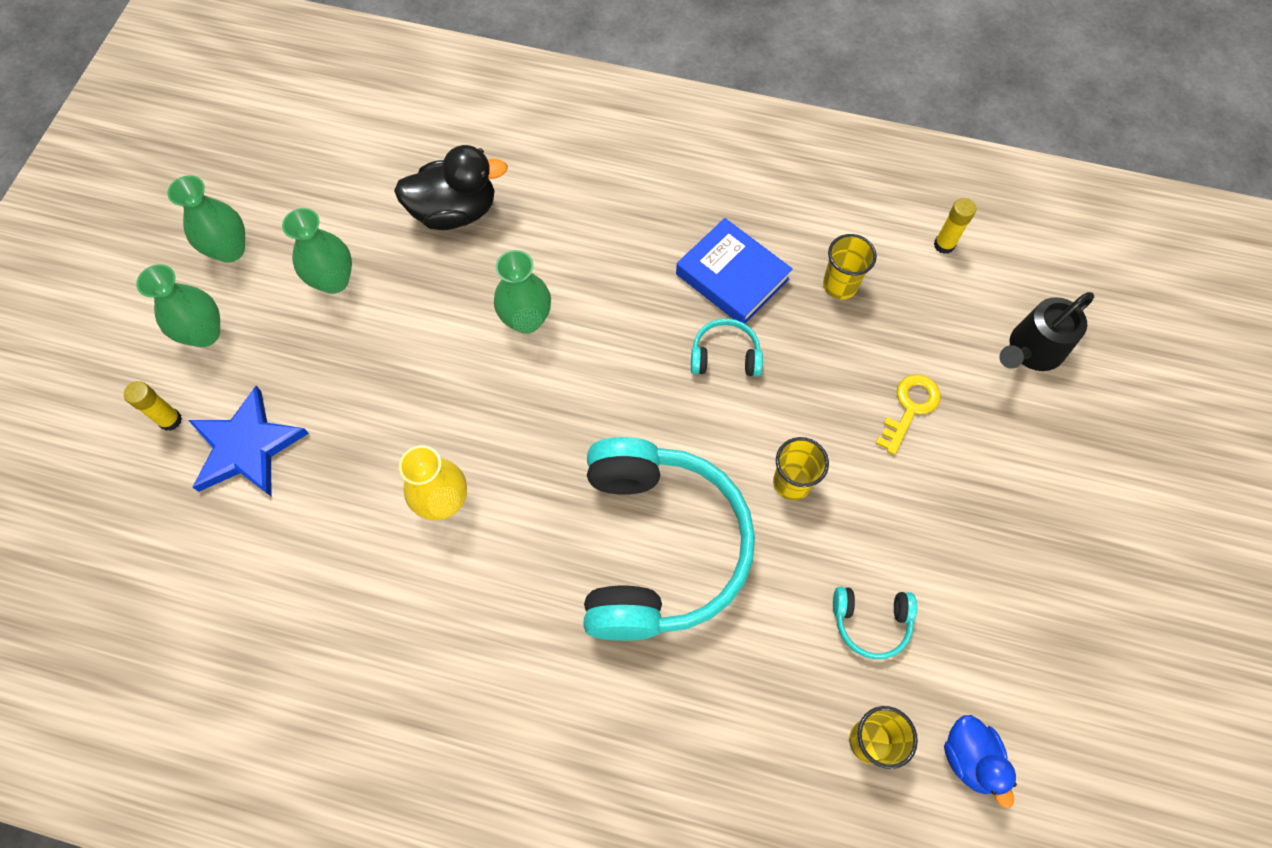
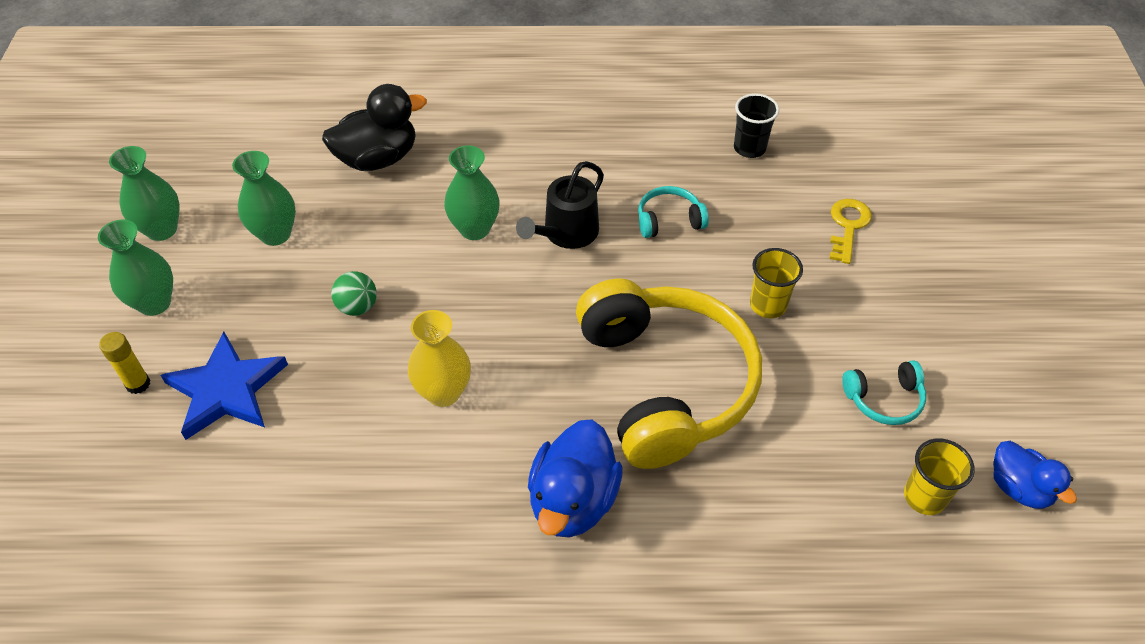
camera: 15 degrees left, 15 degrees down
(389, 384) = (357, 307): none -> green ball
(529, 652) = (573, 501): none -> blue duck
(658, 547) = (666, 383): turquoise headphones -> yellow headphones
(732, 277) = (652, 160): blue book -> none
(840, 285) = (749, 148): yellow cup -> black cup
(944, 245) = (826, 103): yellow glue stick -> none
(1031, 350) = (932, 163): black watering can -> black watering can (566, 233)

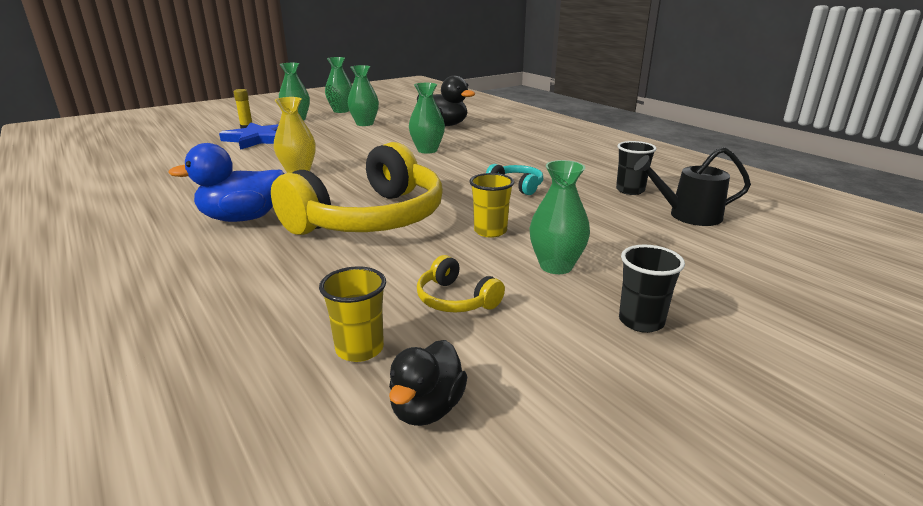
camera: 55 degrees right, 25 degrees down
(357, 307) = (338, 145): green ball -> none
(566, 233) = (459, 167): black watering can -> black watering can (688, 215)
(848, 226) = (623, 239): yellow key -> none
(868, 302) = (556, 266): none -> green vase
(884, 399) = (455, 300): turquoise headphones -> yellow headphones
(980, 309) = (641, 321): none -> black cup
(1019, 488) = (427, 408): blue duck -> black duck

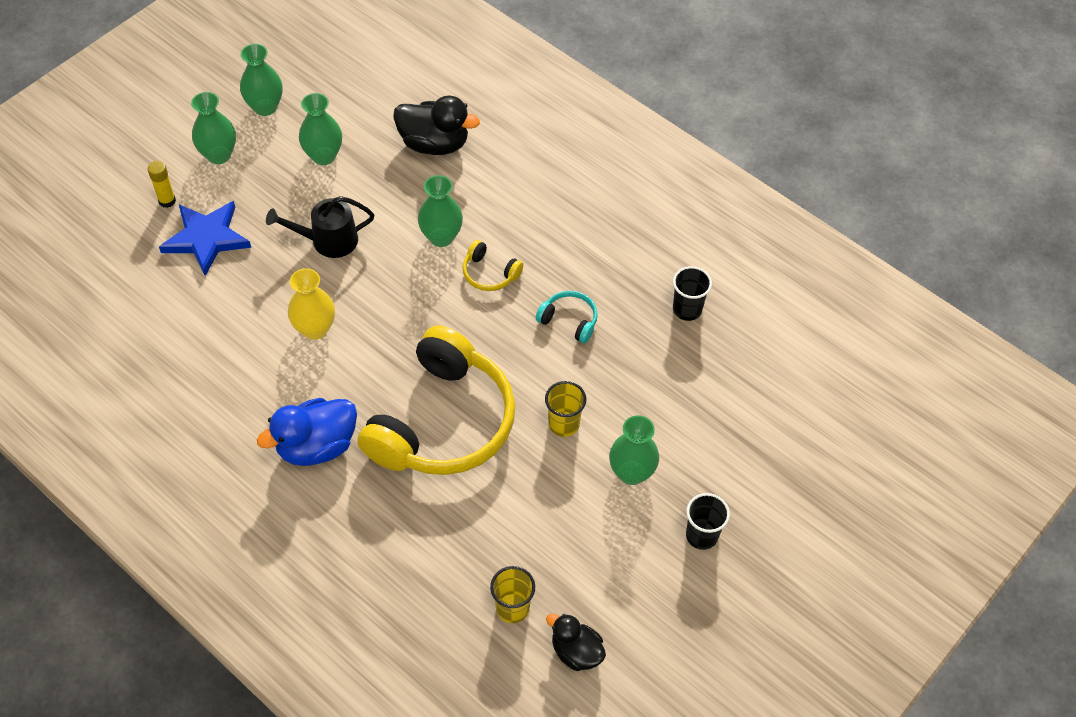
camera: 15 degrees left, 30 degrees up
(427, 408) = (576, 652): black duck -> black duck turned 120 degrees clockwise
(455, 300) = (562, 537): yellow headphones -> yellow headphones (489, 274)
(688, 215) = (743, 356): black watering can -> black watering can (328, 240)

